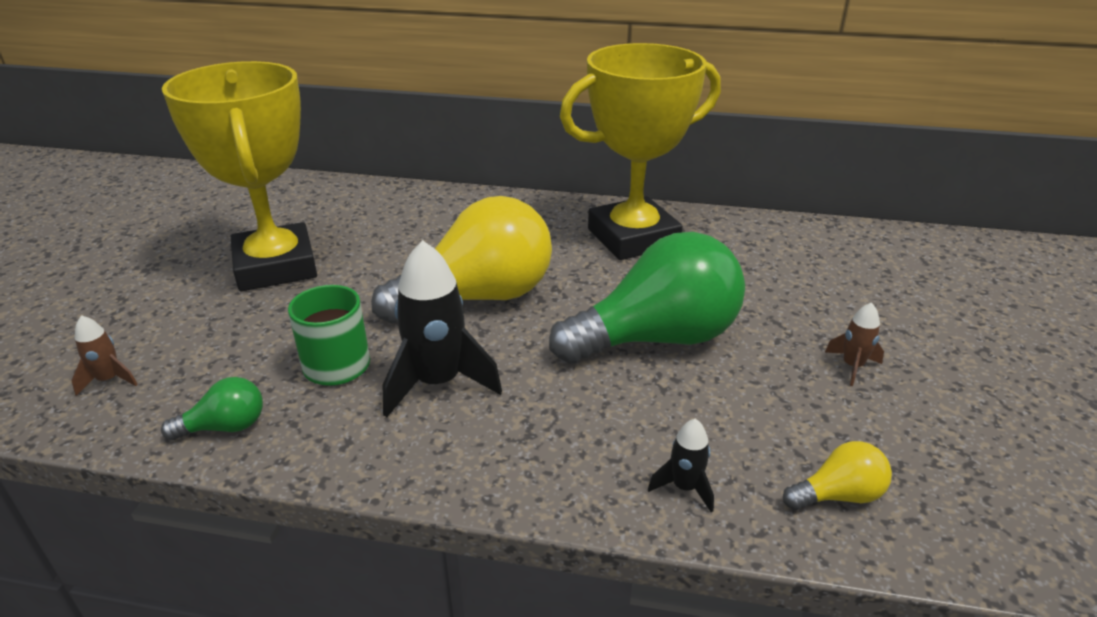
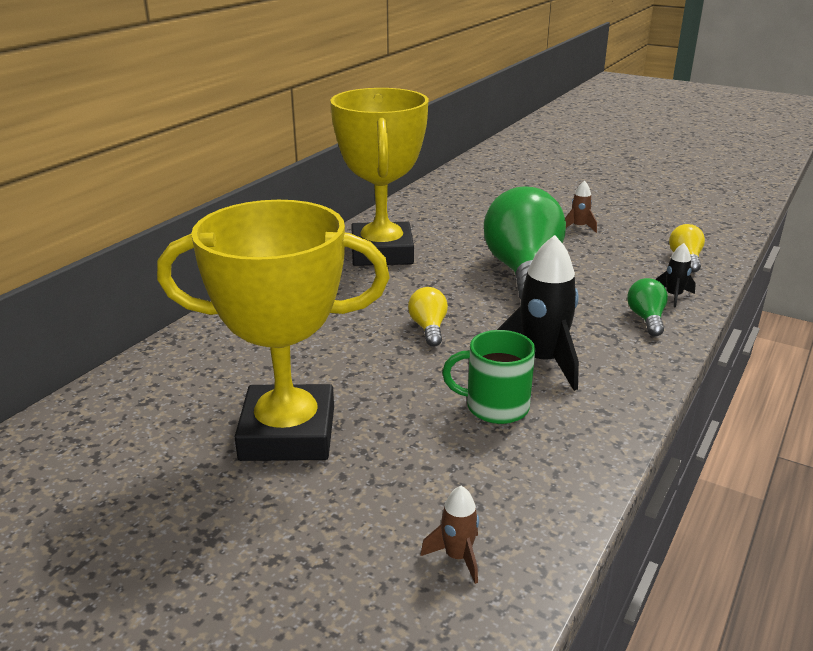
camera: 70 degrees left, 5 degrees down
(225, 427) = (565, 473): green light bulb -> green light bulb (646, 319)
(478, 297) = (428, 328): yellow light bulb -> yellow light bulb, size x0.43

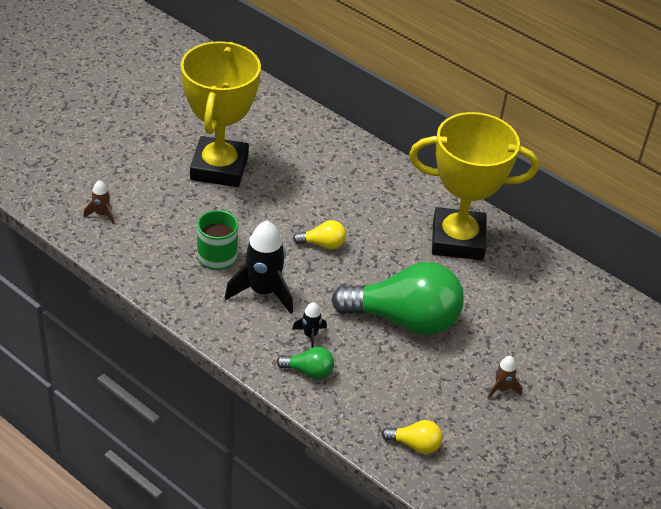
camera: 95 degrees right, 15 degrees up
(673, 296) = (343, 405): black rocket -> black rocket (310, 335)

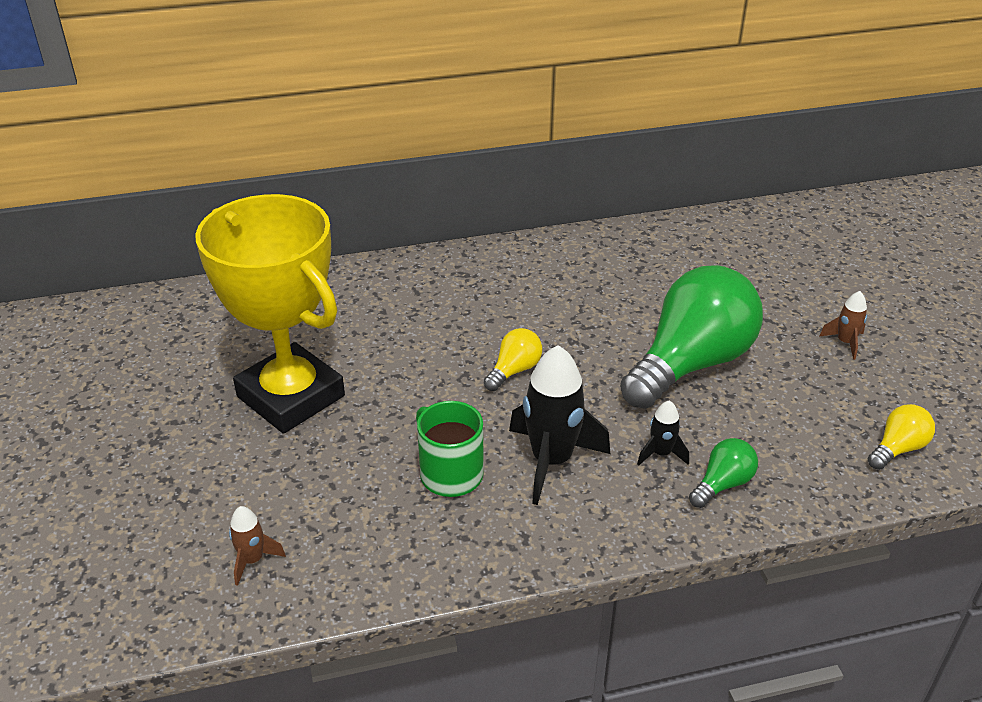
camera: 50 degrees left, 5 degrees down
(458, 240) = (597, 269): yellow trophy -> none

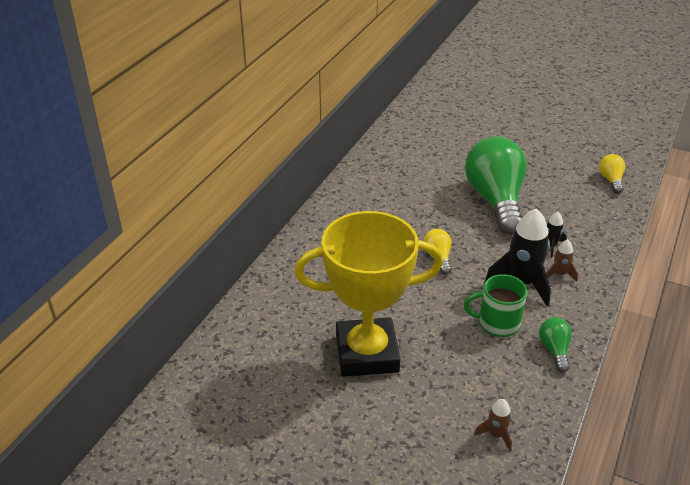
camera: 50 degrees left, 0 degrees up
(722, 484) = (588, 240): green light bulb -> green light bulb (554, 350)
(845, 342) = (528, 150): brown rocket -> brown rocket (559, 274)

